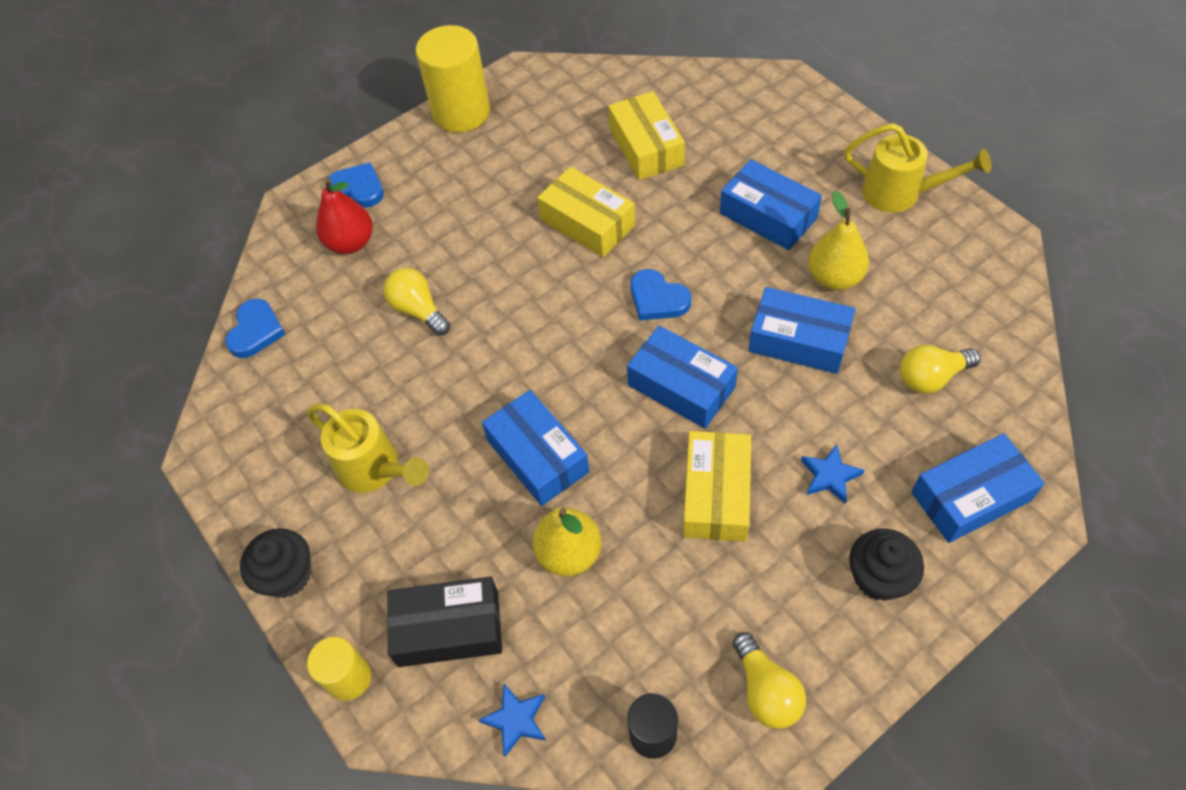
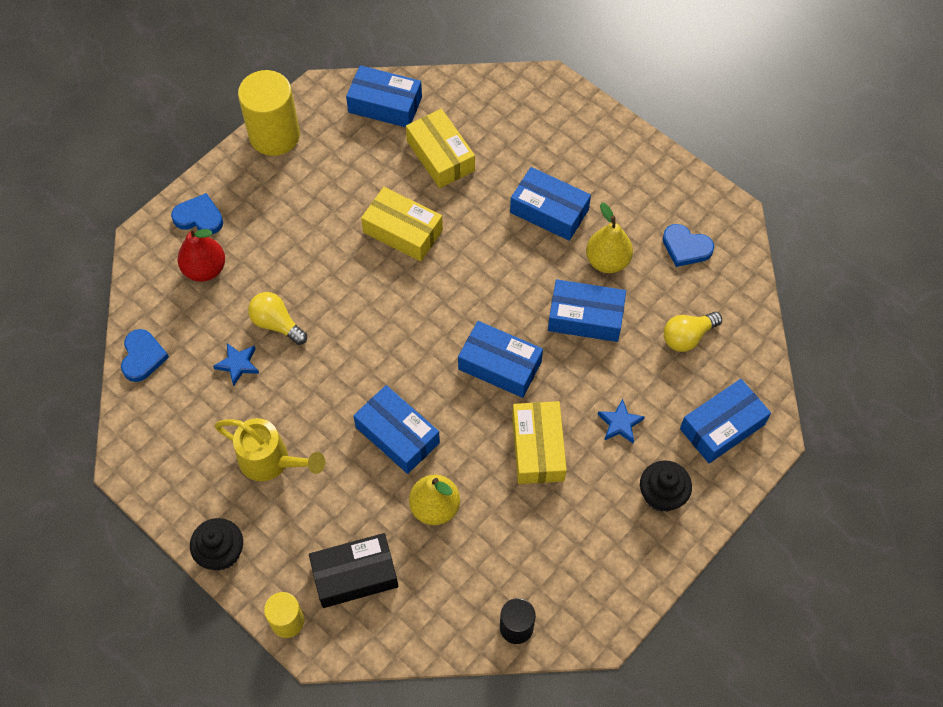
camera: 15 degrees left, 5 degrees up
(516, 720) = (417, 632): blue star -> blue star (238, 364)
(591, 90) = (385, 105): none -> blue box
(657, 299) = (470, 293): blue heart -> blue heart (686, 247)
(766, 691) = (591, 586): yellow light bulb -> none
(900, 193) = (652, 181): yellow watering can -> none

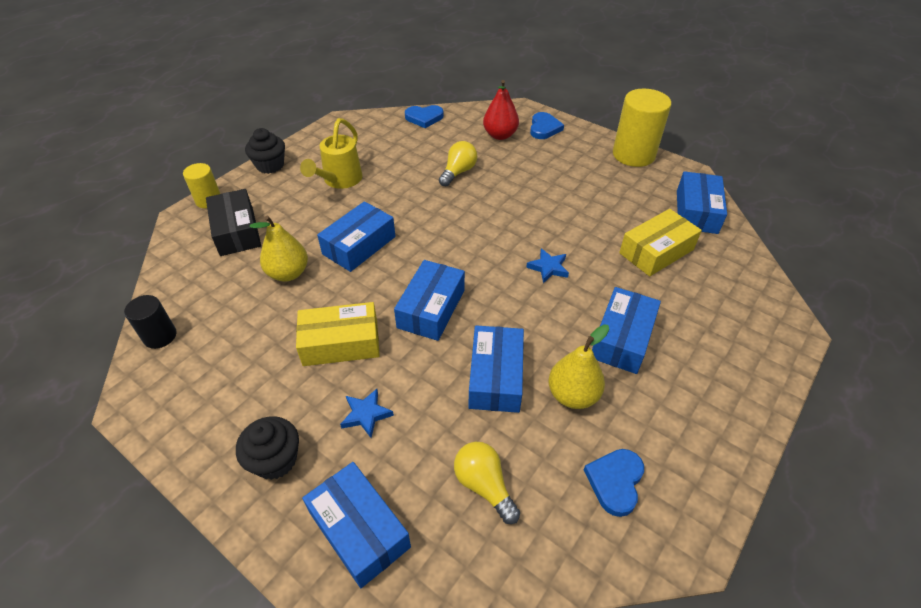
camera: 85 degrees right, 15 degrees down
(238, 364) = (421, 158): blue star -> blue star (548, 268)
(402, 231) = (563, 233): yellow box -> none

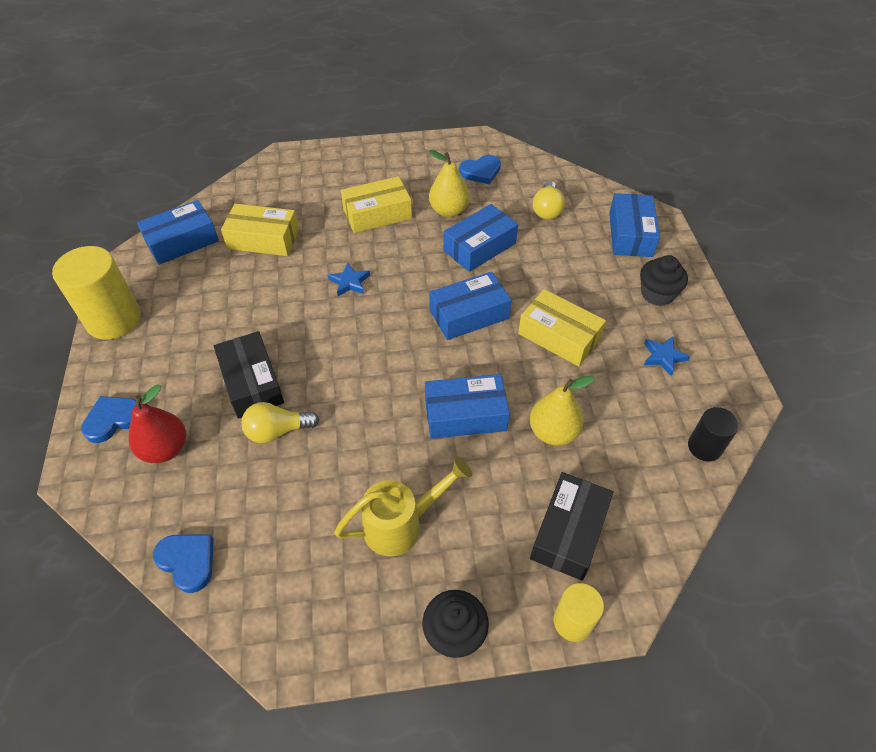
camera: 135 degrees left, 5 degrees up
(366, 414) = (581, 281): blue star -> blue star (663, 357)
(507, 180) = (252, 383): none -> black box
(622, 338) = (377, 214): blue box -> yellow box

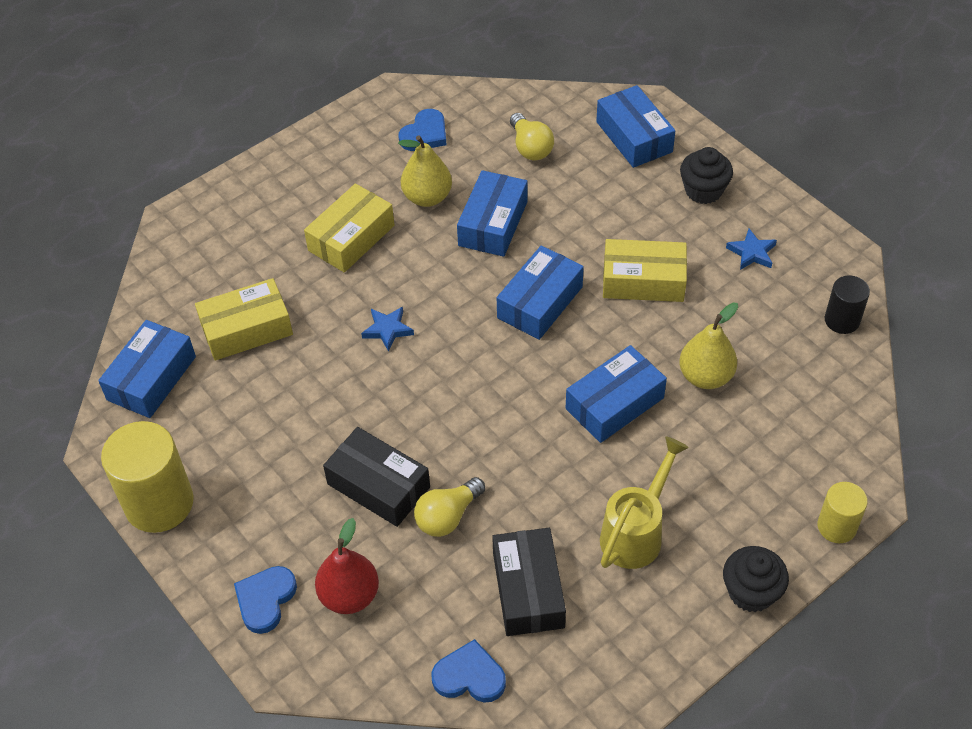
camera: 30 degrees left, 0 degrees up
(569, 532) = (782, 457): black box -> black box (528, 590)

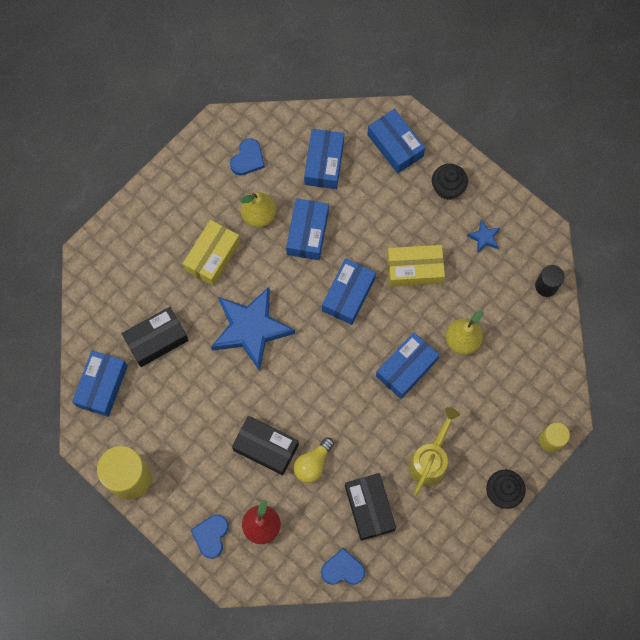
camera: 10 degrees left, 20 degrees up
(246, 329) = (156, 340): yellow box -> black box
(387, 330) = (251, 329): blue star -> blue star, size x2.44
(530, 147) = (324, 163): yellow light bulb -> blue box

